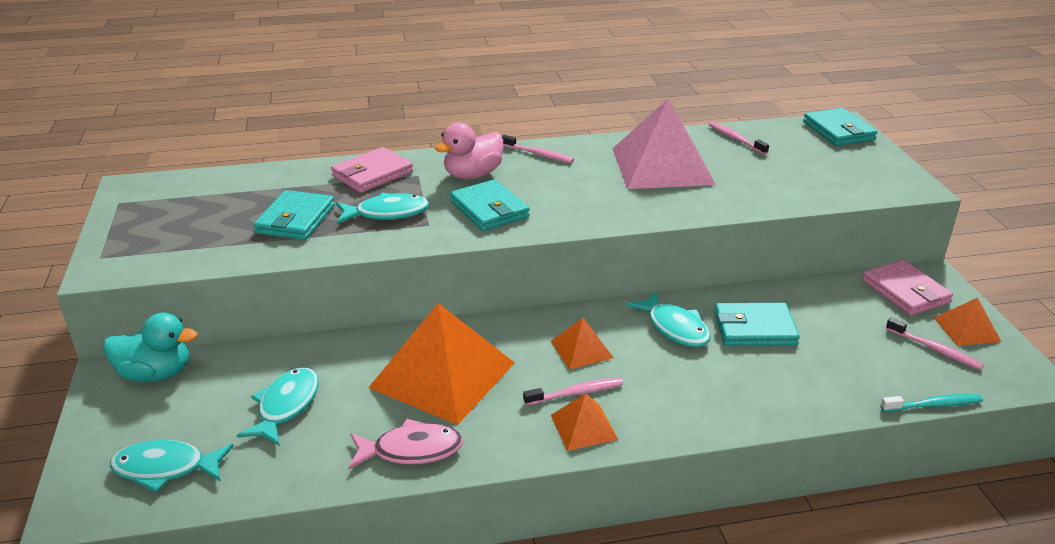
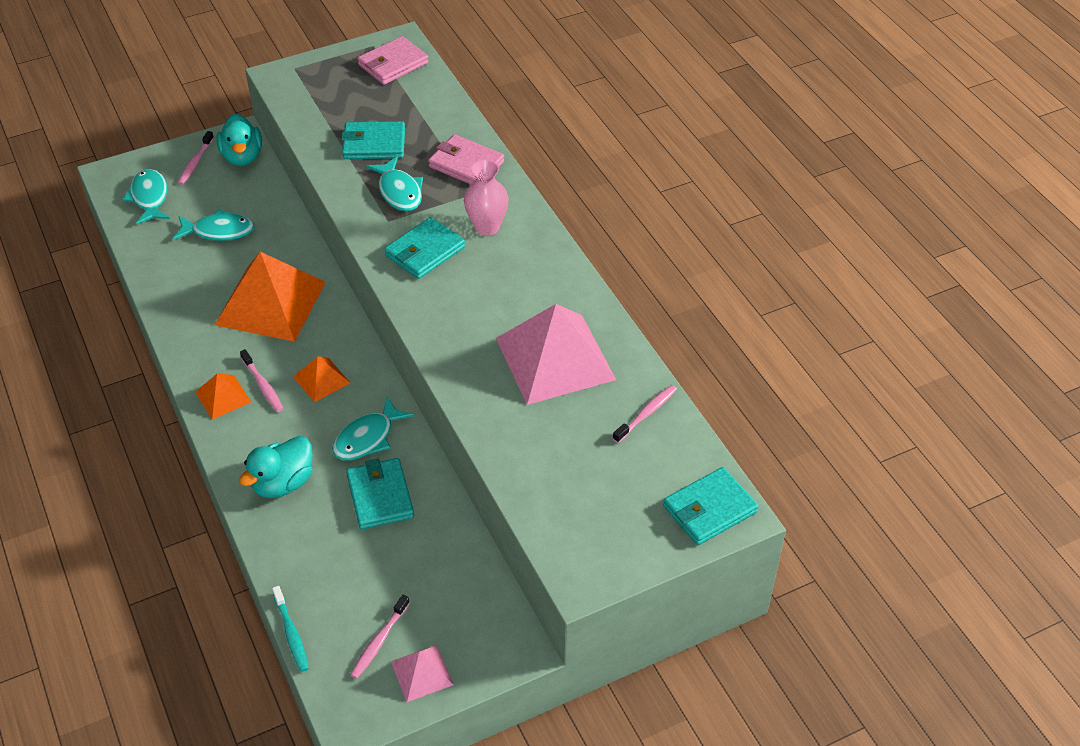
camera: 75 degrees right, 15 degrees up
(411, 450) = (183, 307): pink fish -> none
(473, 175) = (487, 227): pink duck -> pink vase
(538, 154) = (547, 263): pink toothbrush -> pink toothbrush (195, 162)
(728, 391) = (283, 483): none -> turquoise duck
(905, 292) = (479, 622): pink wallet -> pink wallet (393, 64)
(967, 329) = (422, 673): orange pyramid -> pink pyramid

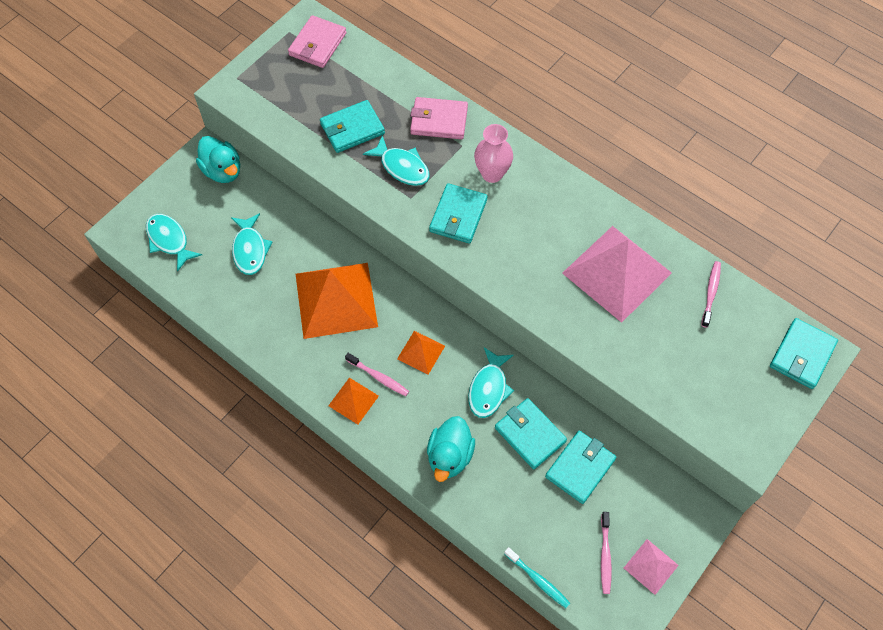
camera: 25 degrees left, 15 degrees up
(195, 162) = (186, 191): pink toothbrush -> none
(219, 231) = (250, 249): turquoise fish -> turquoise fish turned 105 degrees clockwise
(411, 548) = (580, 468): none -> turquoise wallet

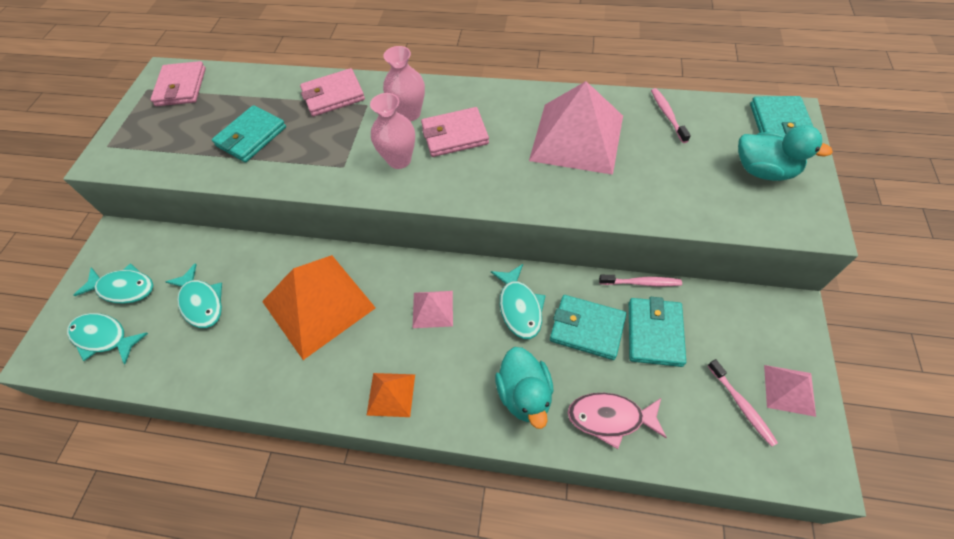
camera: 25 degrees left, 5 degrees down
(223, 171) = (139, 245): turquoise duck -> turquoise duck (763, 170)
(378, 377) = (404, 355): pink toothbrush -> pink toothbrush (641, 283)
(402, 167) = (319, 146): turquoise fish -> turquoise fish (124, 288)
(421, 352) = (433, 309): orange pyramid -> pink pyramid
(458, 215) = (399, 160): turquoise wallet -> pink vase
(501, 507) = (610, 418): none -> pink fish
(517, 216) = (455, 135): none -> pink wallet
(538, 580) = (700, 473): turquoise toothbrush -> none

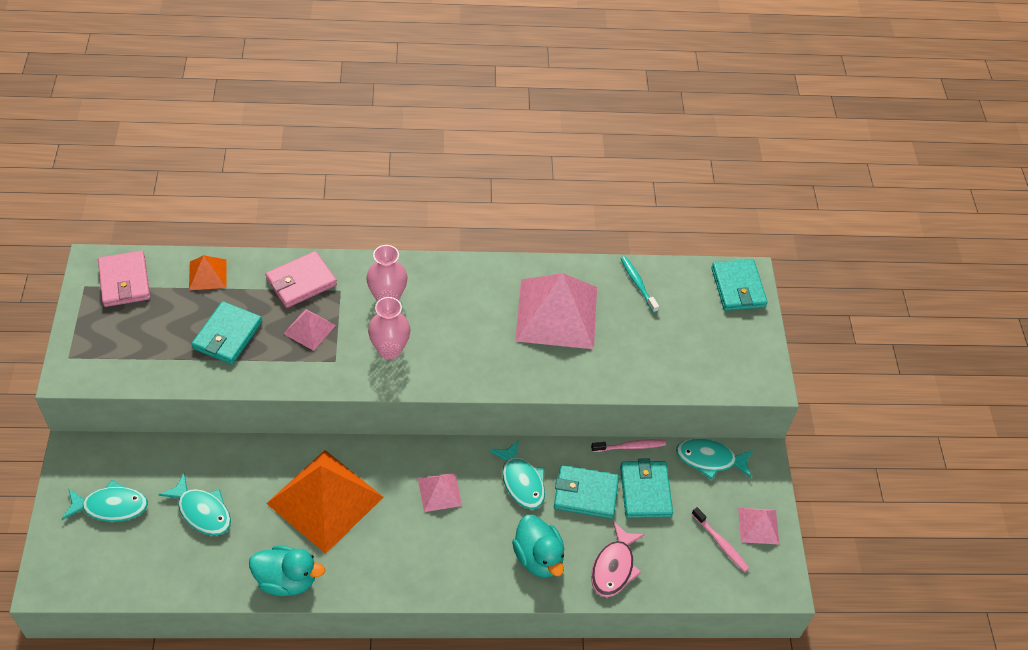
camera: 20 degrees left, 5 degrees down
(104, 337) = (111, 557): turquoise fish -> turquoise fish (709, 459)
(328, 136) = (309, 329): none -> pink pyramid
(391, 394) = (418, 572): orange pyramid -> orange pyramid (208, 274)
(455, 135) = (439, 319): pink wallet -> none
(610, 418) = (614, 567): pink fish -> pink fish turned 60 degrees counterclockwise
(667, 115) = (638, 284): pink toothbrush -> turquoise toothbrush
(763, 170) = (724, 335): turquoise duck -> turquoise duck (286, 580)

